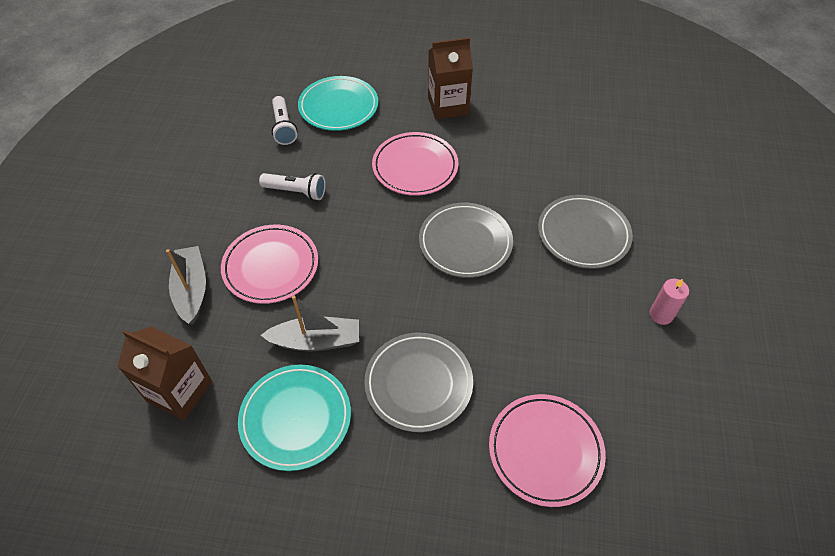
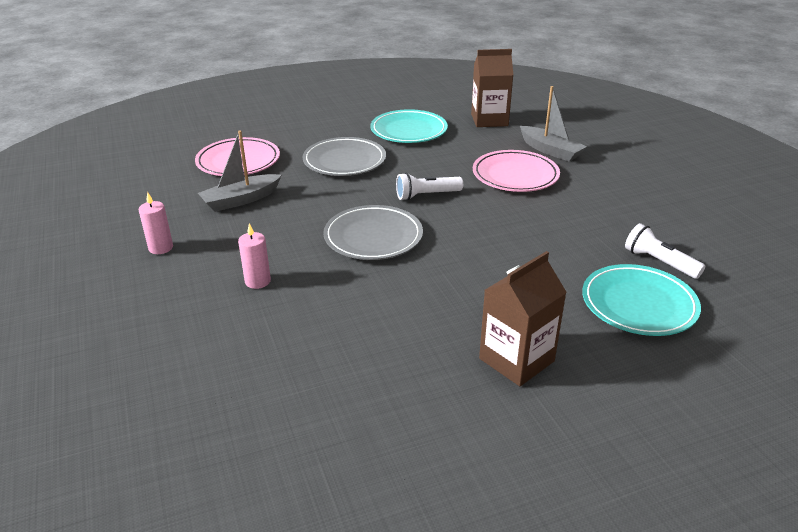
camera: 150 degrees right, 20 degrees down
(296, 192) = (565, 219): white flashlight -> white flashlight (426, 195)
(316, 341) = (434, 156): grey boat -> grey boat (241, 200)
(415, 167) = (481, 277): pink plate -> none
(583, 234) = (257, 281): grey plate -> pink candle

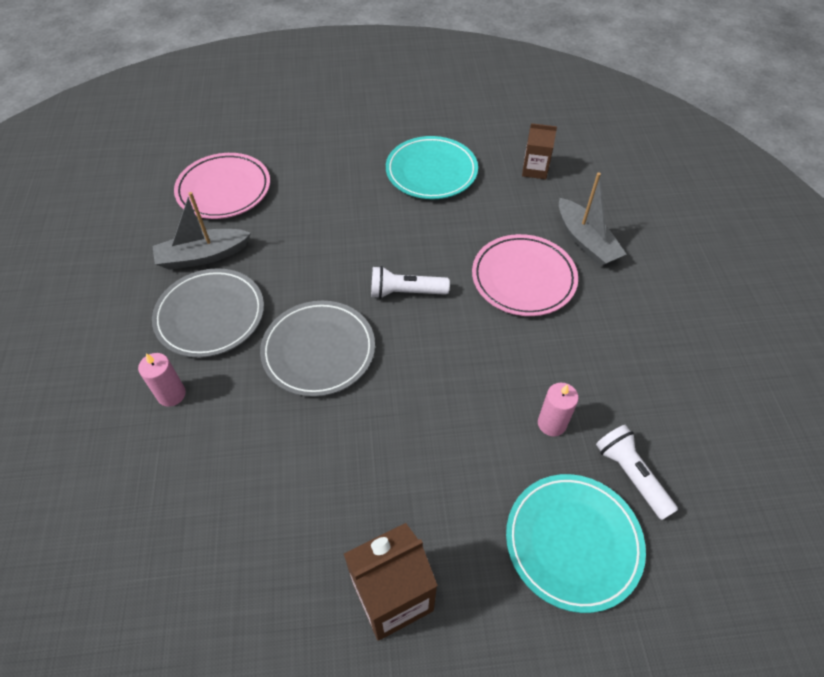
camera: 15 degrees right, 20 degrees up
(161, 248) = (95, 317): pink candle -> pink candle (551, 423)
(344, 161) = (338, 212): grey plate -> grey plate (210, 315)
(489, 120) = (535, 170): brown carton -> brown carton, size x0.61

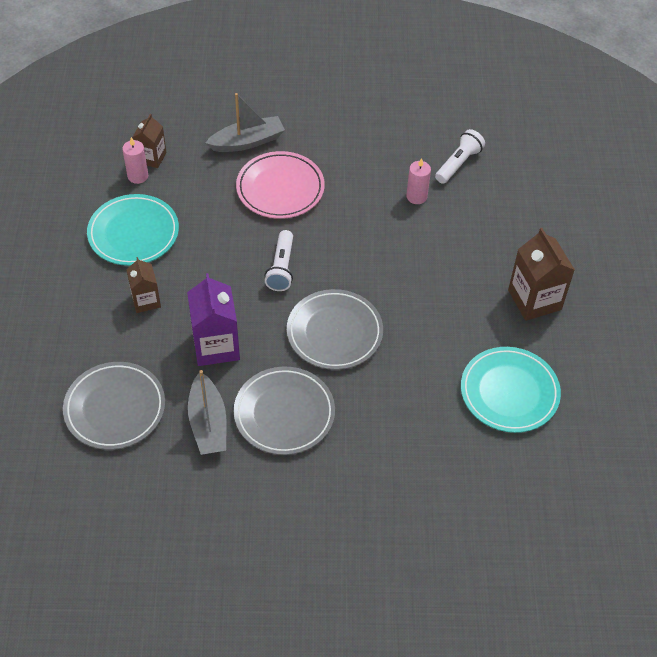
camera: 85 degrees left, 0 degrees up
(171, 394) = (366, 438): pink candle -> pink candle (138, 176)
(224, 189) = (115, 408): pink plate -> grey plate
(296, 250) = (216, 346): none -> purple carton
(349, 192) = (146, 300): none -> brown carton
(573, 542) = (502, 202): turquoise plate -> turquoise plate (509, 392)
(631, 475) = (458, 163): white flashlight -> white flashlight turned 150 degrees clockwise

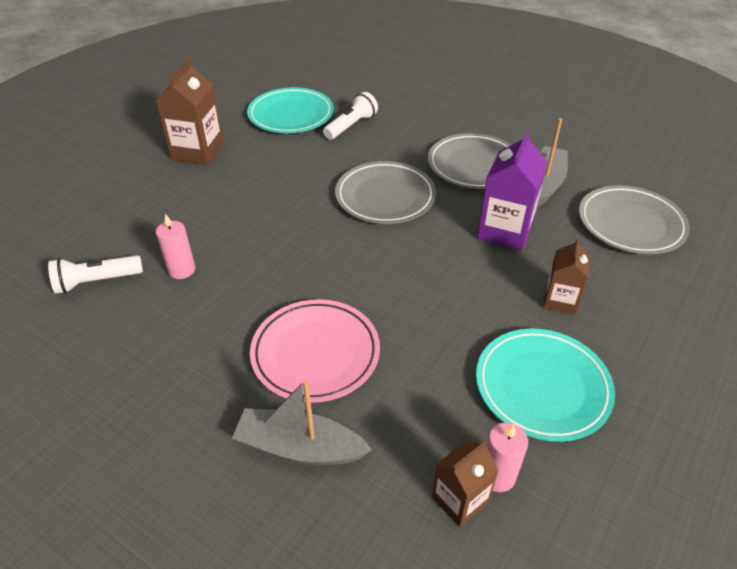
camera: 145 degrees left, 10 degrees down
(281, 268) = (389, 267): white flashlight -> white flashlight (351, 126)

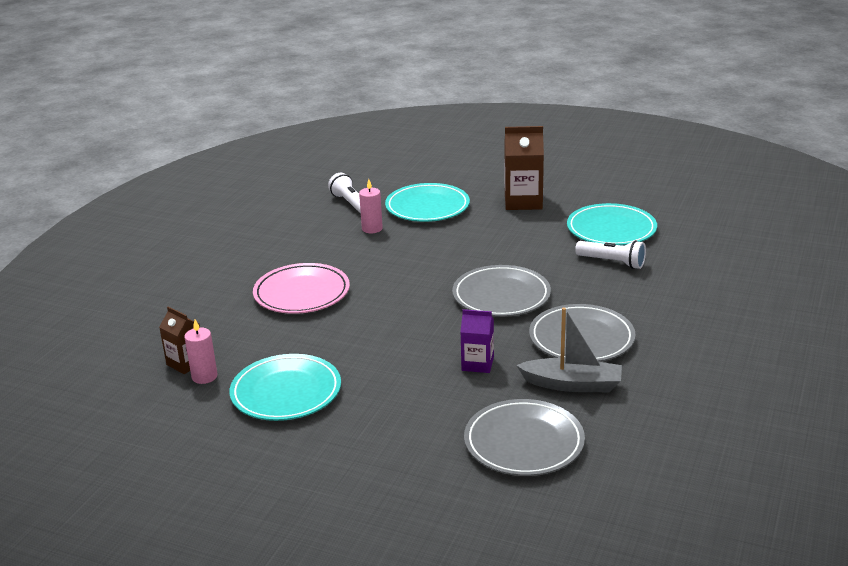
camera: 80 degrees right, 15 degrees down
(159, 217) = (427, 207): none -> turquoise plate
(299, 447) = (222, 301): grey boat -> none
(505, 231) = (477, 364): purple carton -> purple carton, size x0.61
(560, 300) = (388, 399): brown carton -> none

